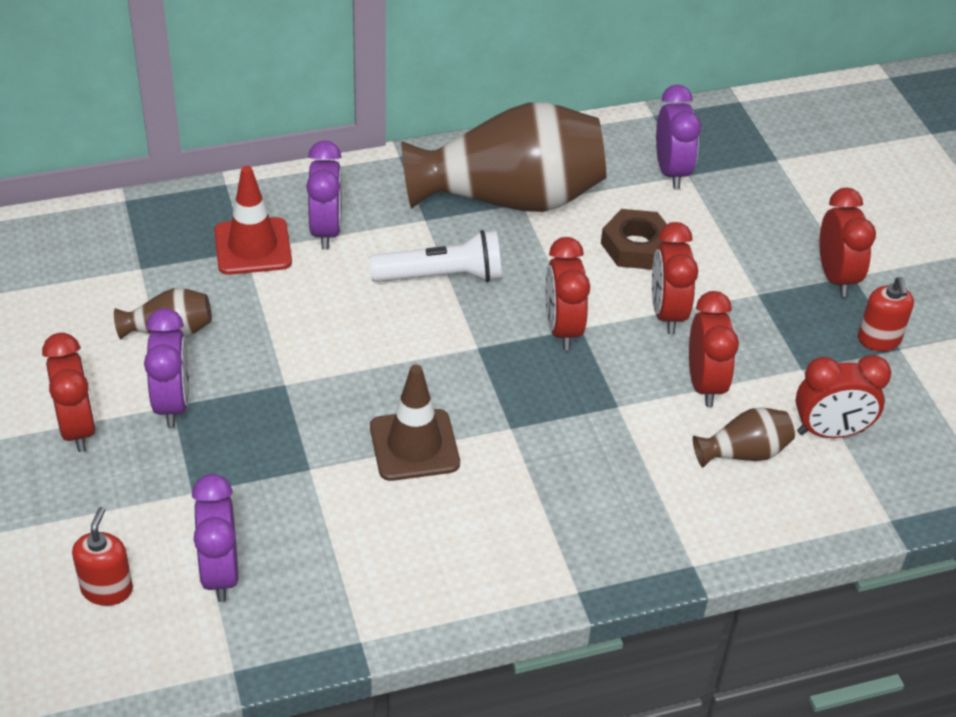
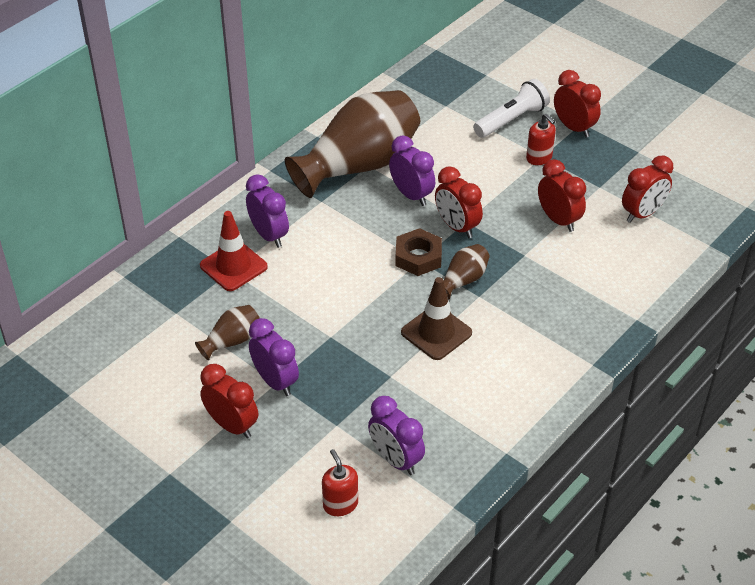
camera: 30 degrees left, 0 degrees up
(441, 276) = (362, 230): white flashlight -> white flashlight (511, 120)
(636, 246) = (454, 160): brown nut -> brown nut (418, 257)
(667, 313) = (504, 190): red clock -> none
(671, 171) = (435, 108): purple clock -> purple clock (411, 195)
(744, 453) = (610, 247): brown vase -> brown vase (463, 280)
(879, 340) = (624, 152): red soap dispenser -> red soap dispenser (539, 158)

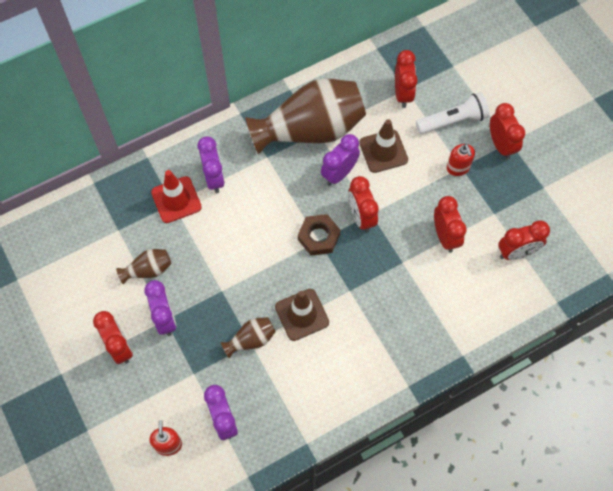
camera: 20 degrees right, 20 degrees up
(411, 195) = (339, 173): purple clock -> purple clock turned 120 degrees counterclockwise
(445, 110) = (402, 94): none -> red clock
(450, 164) = (383, 151): none -> brown traffic cone
(463, 280) = (343, 271): brown vase -> brown vase (251, 340)

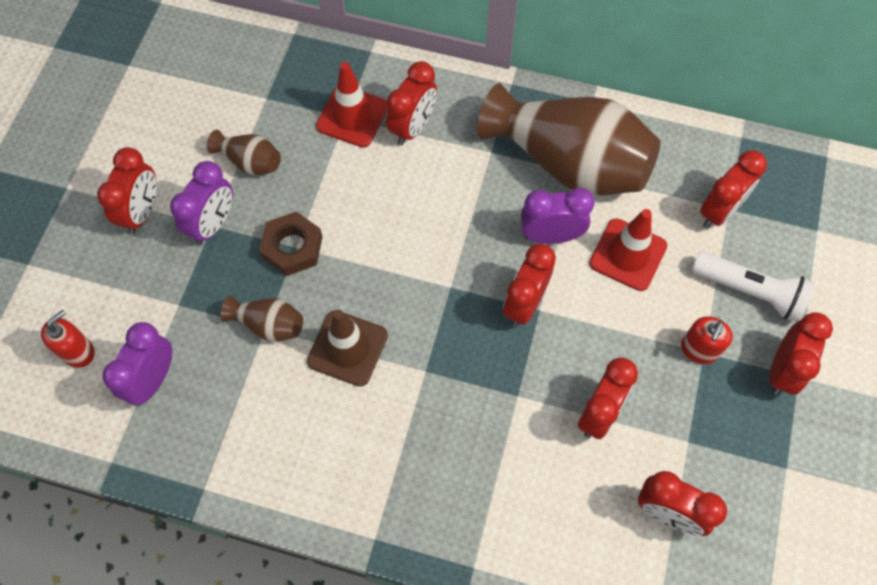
camera: 45 degrees right, 0 degrees up
(214, 178) = (413, 127): purple clock -> red clock
(318, 237) = (455, 283): brown nut -> brown nut (292, 247)
(383, 151) = (628, 254): brown traffic cone -> red traffic cone

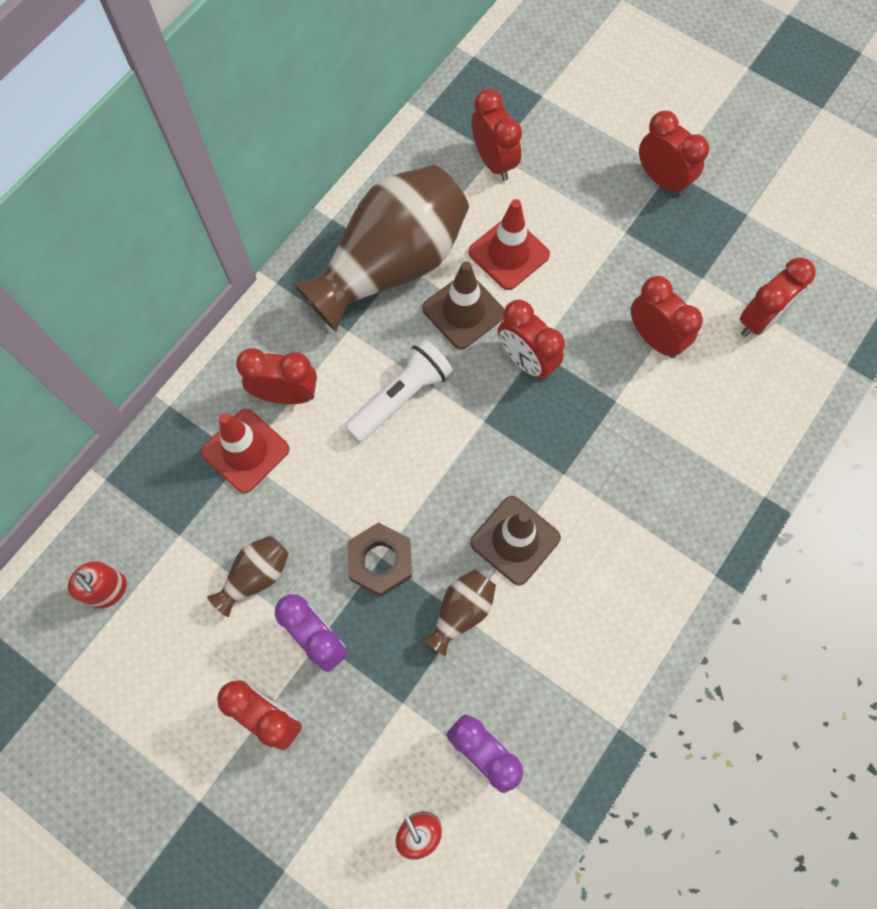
camera: 70 degrees left, 5 degrees up
(413, 127) = (286, 394): red clock -> red clock turned 45 degrees counterclockwise
(550, 236) = (463, 311): purple clock -> brown traffic cone
(699, 349) = (621, 235): red soap dispenser -> red soap dispenser (108, 590)
(750, 291) = (581, 172): white flashlight -> white flashlight (401, 397)

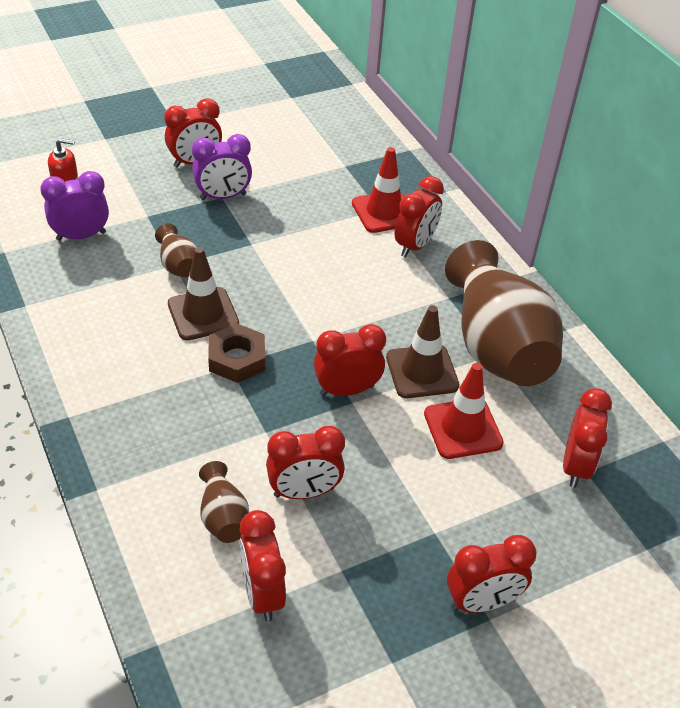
camera: 115 degrees right, 25 degrees down
(108, 590) = (332, 129): red soap dispenser -> none
(255, 576) = (289, 186): brown vase -> brown vase (223, 516)
(380, 561) = (249, 242): brown nut -> brown nut (237, 358)
(401, 397) = (368, 302): white flashlight -> none
(494, 162) = (575, 466): red clock -> red clock turned 75 degrees counterclockwise

